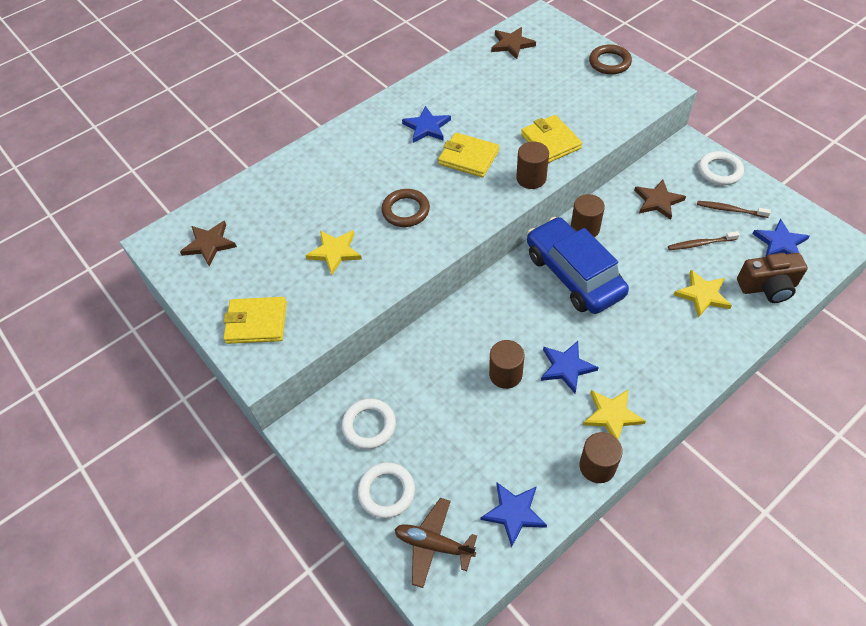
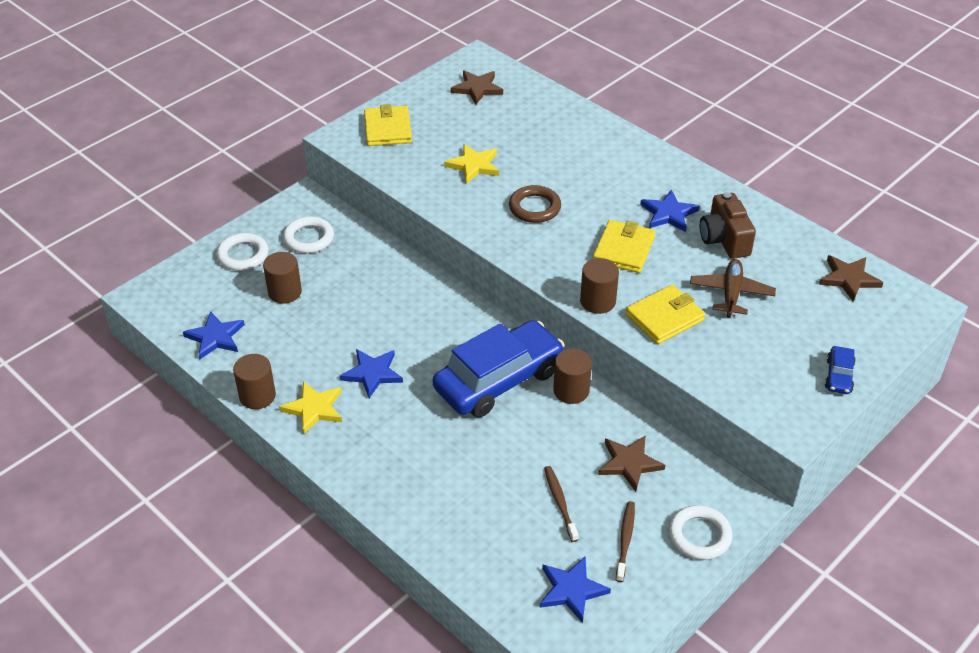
camera: 80 degrees right, 10 degrees down
(433, 544) = (192, 287): brown plane -> brown plane (731, 293)
(505, 374) = (364, 327): brown cylinder -> brown cylinder (285, 292)
(609, 62) = (839, 376): brown ring -> blue car
(702, 295) = (477, 498): yellow star -> none
(768, 287) = (494, 566): brown camera -> brown camera (724, 239)

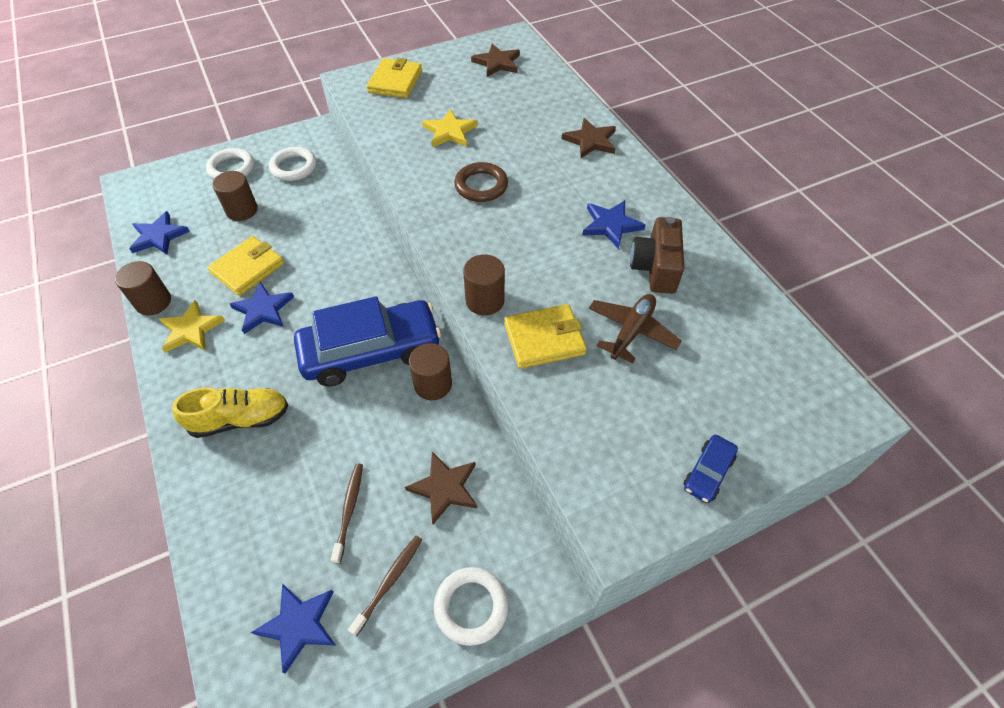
camera: 20 degrees right, 10 degrees up
(417, 465) = (240, 419): none -> yellow shoe
(624, 249) = (543, 251): yellow wallet -> yellow wallet (248, 268)
(849, 279) = (775, 352): brown star -> brown star (590, 141)

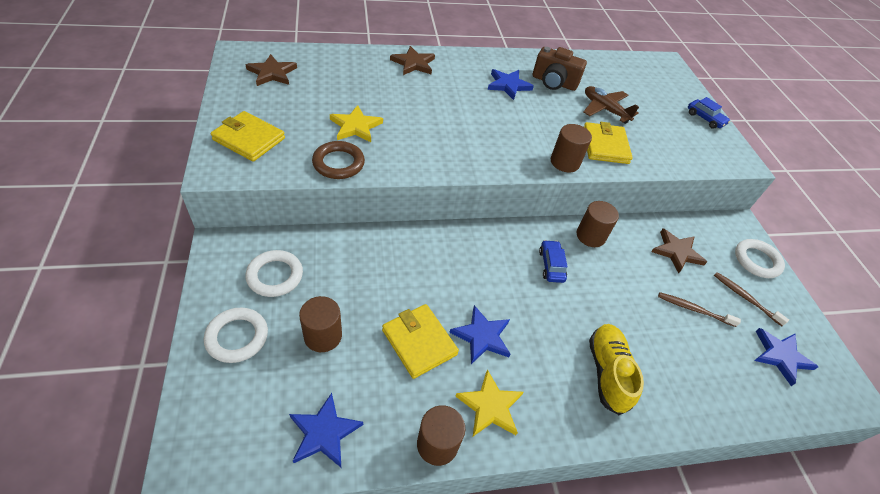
camera: 80 degrees left, 5 degrees down
(371, 351) = (551, 265): blue car -> blue car, size x0.41
(481, 186) = (438, 129): brown ring -> brown ring (338, 163)

